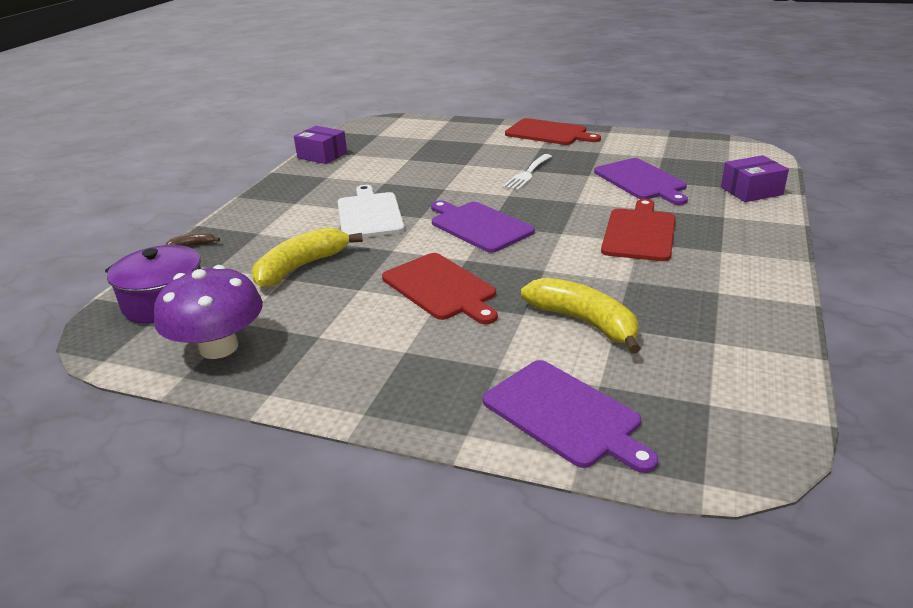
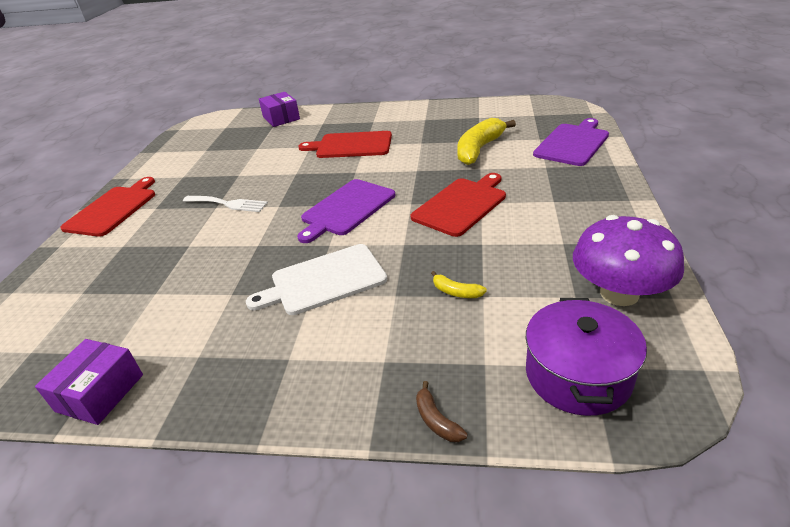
camera: 100 degrees left, 5 degrees up
(302, 267) = (456, 292): yellow banana -> yellow banana, size x0.45
(641, 181) = (256, 153): purple cutting board -> none

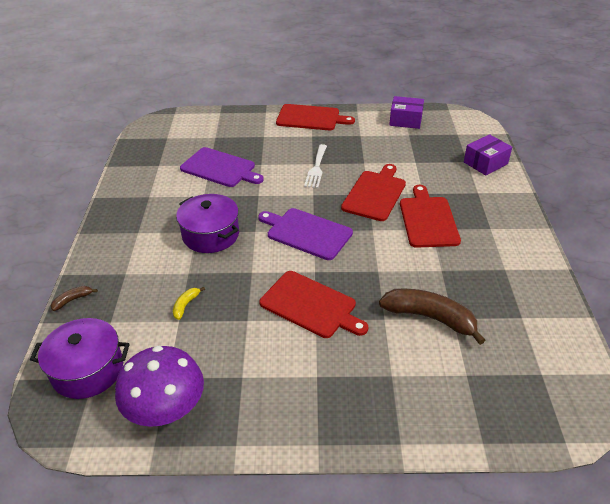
camera: 80 degrees right, 5 degrees up
(100, 393) = (130, 170): purple box -> purple box (405, 120)
(298, 169) = (375, 194): none -> red cutting board
(323, 280) = (211, 235): white cutting board -> purple pot
(479, 149) = (430, 318): yellow banana -> brown banana
(572, 143) = (457, 408): purple cutting board -> purple cutting board (220, 168)

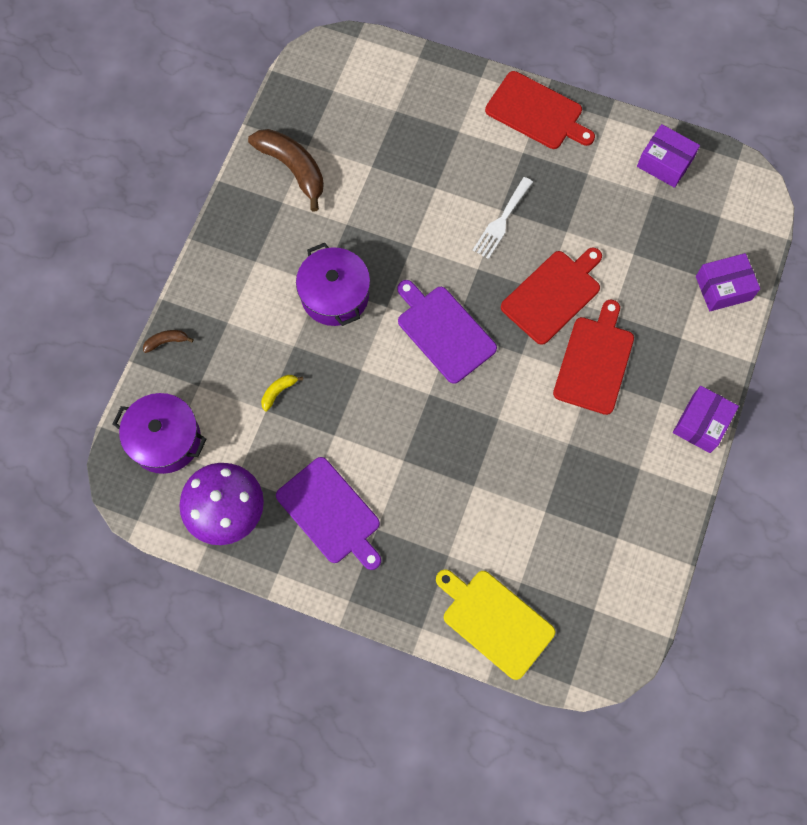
camera: 20 degrees right, 30 degrees up
(220, 168) = (382, 178): purple cutting board -> purple cutting board (331, 513)
(311, 305) = (406, 440): red cutting board -> none
(430, 318) = (521, 502): brown banana -> brown banana (293, 168)
(463, 413) = (494, 621): none -> yellow cutting board
(527, 231) = (701, 423): none -> purple box

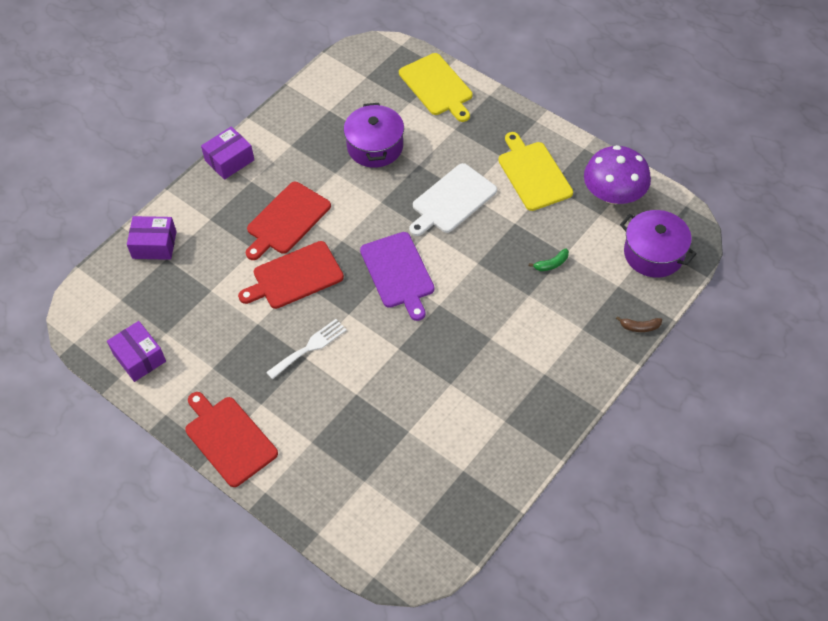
camera: 160 degrees left, 15 degrees down
(278, 392) = (551, 264): yellow banana -> green banana
(293, 168) = (485, 450): brown banana -> none
(331, 513) = (533, 173): purple cutting board -> yellow cutting board
(335, 295) = (481, 325): purple pot -> purple pot (375, 146)
(416, 444) = (452, 200): none -> white cutting board

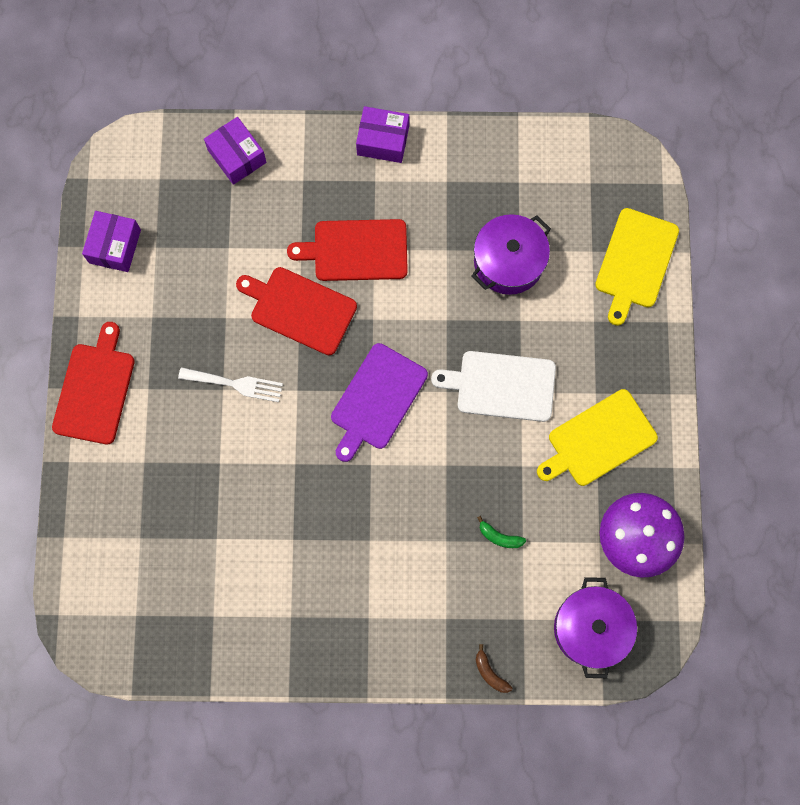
camera: 50 degrees right, 20 degrees up
(533, 173) = (598, 440): yellow cutting board -> yellow cutting board turned 150 degrees counterclockwise

